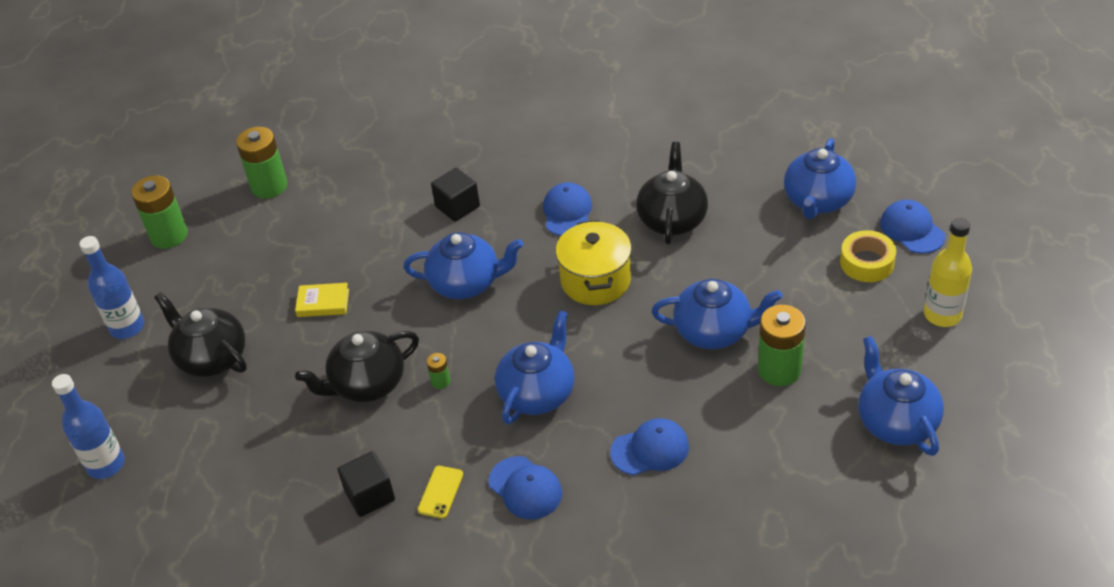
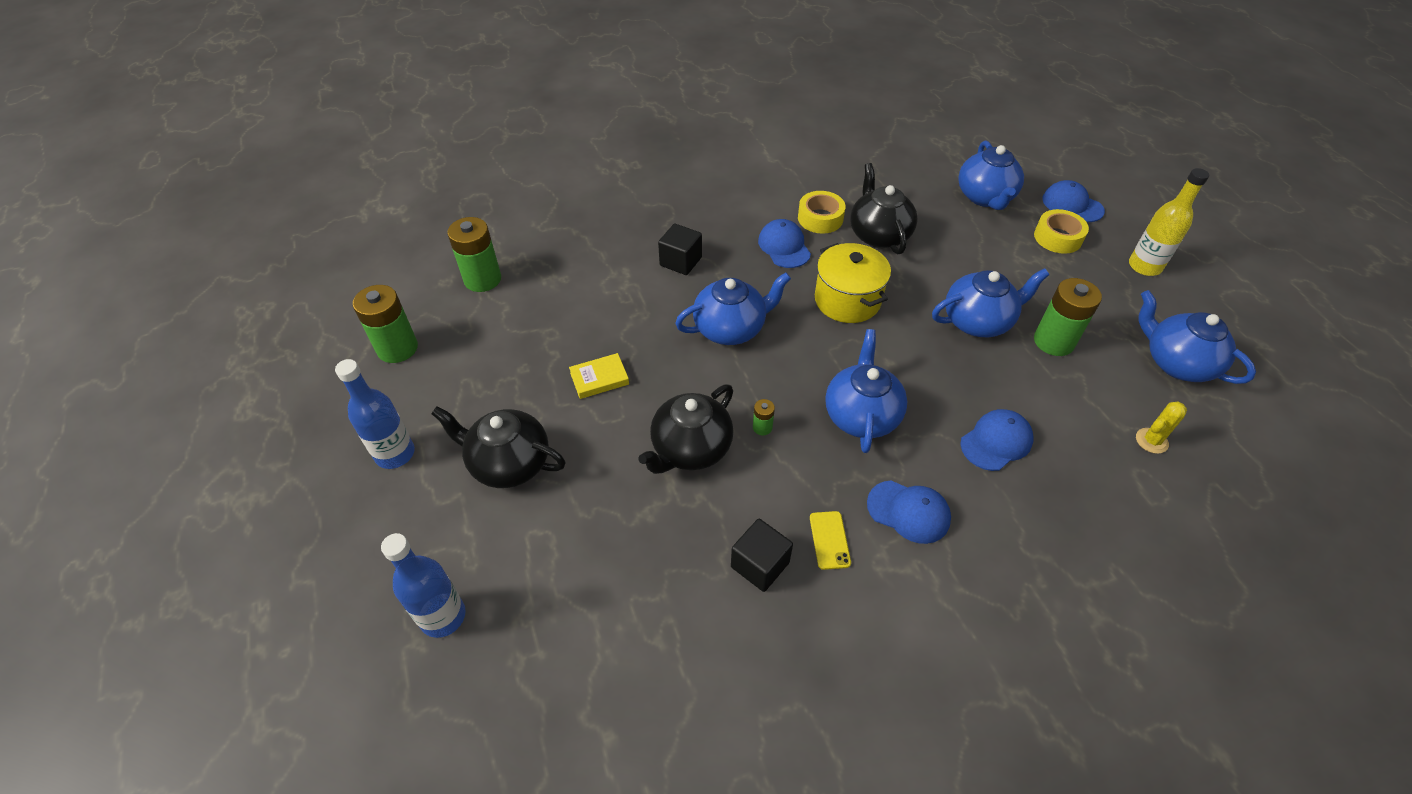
camera: 25 degrees left, 5 degrees up
(623, 189) = (820, 218): none -> yellow tape
(807, 488) = (1151, 441): none -> yellow cactus

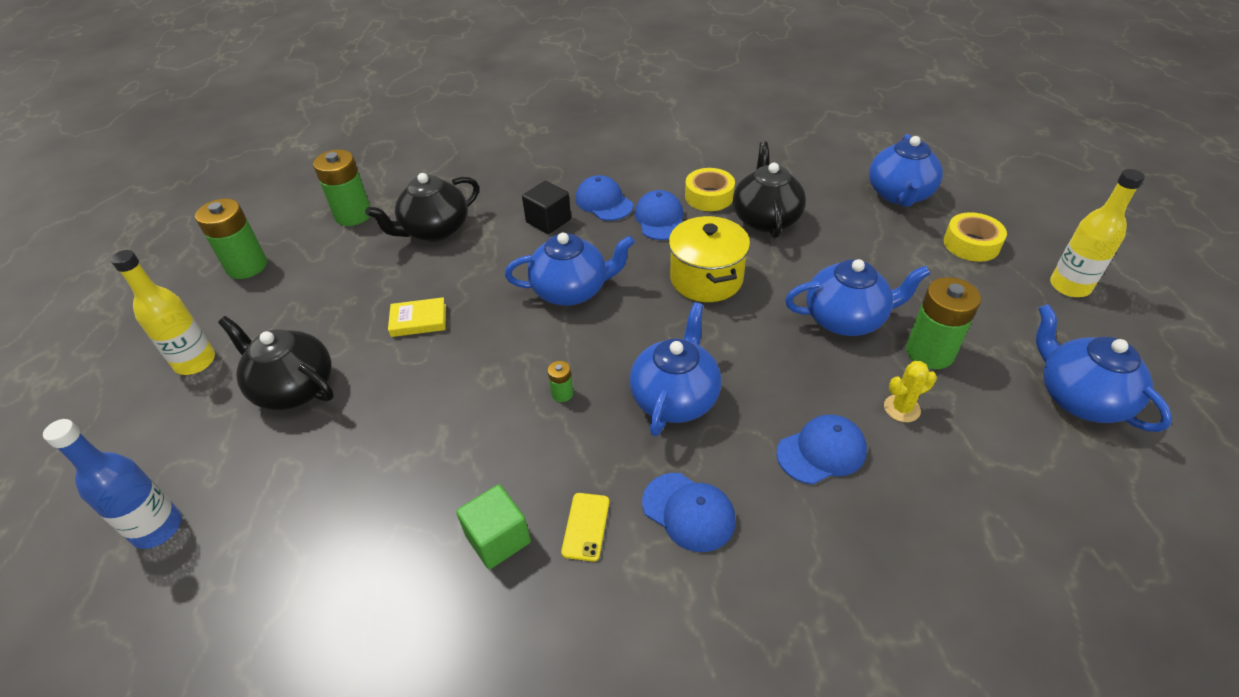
camera: 15 degrees right, 5 degrees down
(395, 454) = (195, 362): blue bottle -> yellow bottle
(690, 449) = (478, 403): black teapot -> black teapot (434, 230)
(760, 565) = (498, 539): black cube -> green cube
(1072, 205) = (1000, 213): blue cap -> blue cap (604, 202)
(1151, 441) = (1019, 482): yellow cactus -> yellow cactus (902, 408)

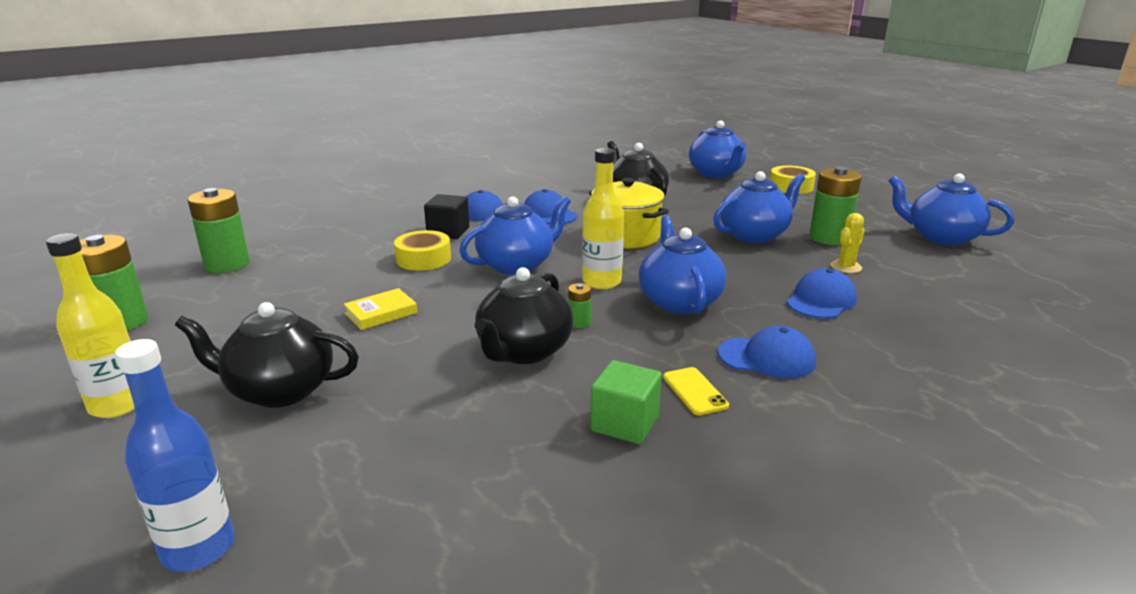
camera: 30 degrees left, 20 degrees down
(434, 230) = (335, 257): black teapot -> black teapot (523, 351)
(709, 196) = (576, 196): yellow tape -> yellow tape (423, 259)
(1069, 286) = (872, 193): yellow bottle -> yellow bottle (602, 282)

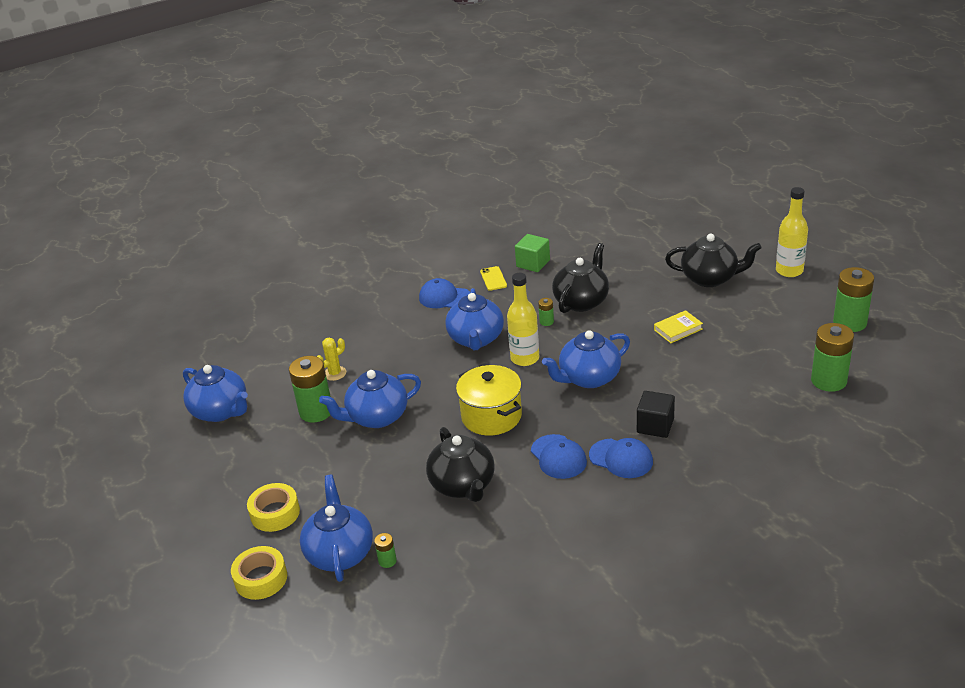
camera: 170 degrees left, 10 degrees up
(198, 548) = (699, 221): blue bottle -> none
(423, 259) = (666, 386): yellow tape -> yellow tape (261, 578)
(676, 172) = (387, 561): none -> green battery
(821, 300) = (380, 340): blue cap -> none

